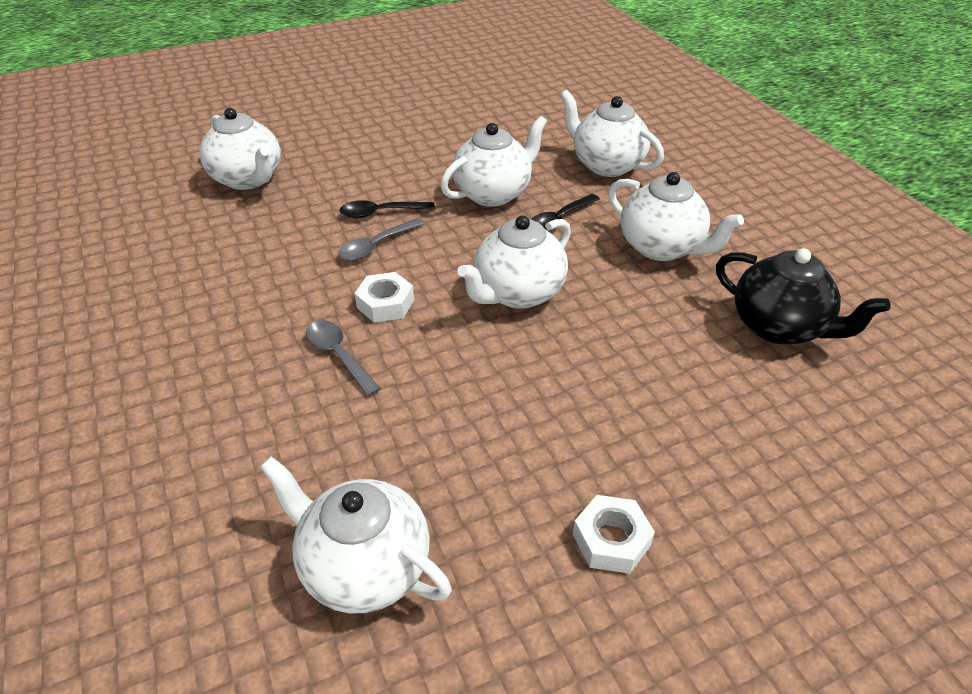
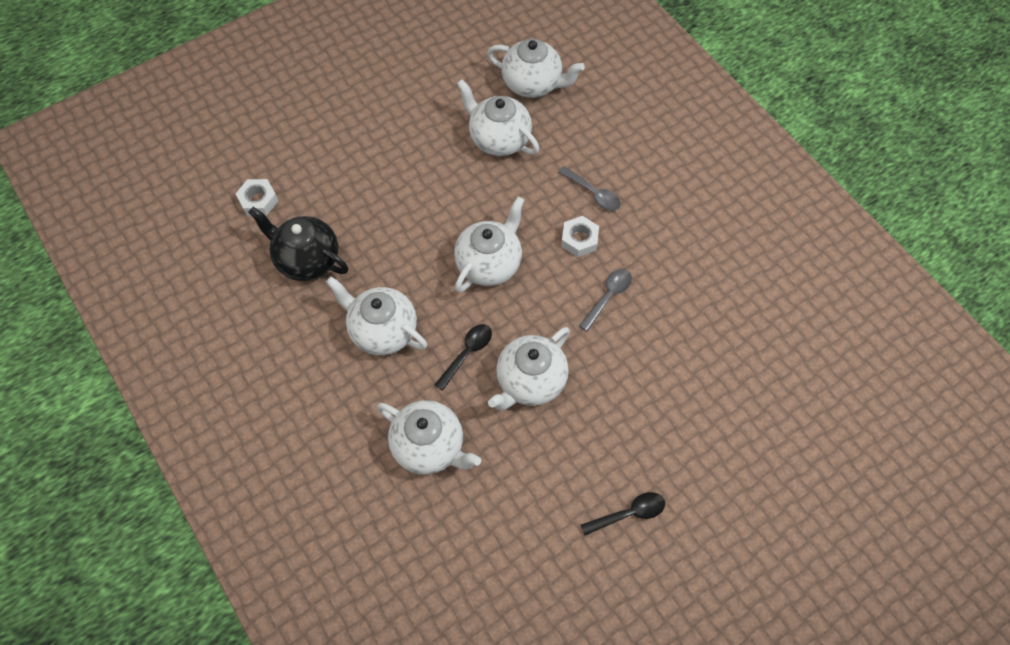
camera: 170 degrees right, 20 degrees up
(248, 179) = (757, 367): white teapot -> white teapot (498, 139)
(380, 213) = (619, 338): black spoon -> black spoon (628, 513)
(611, 540) = (419, 111): white nut -> white nut (258, 201)

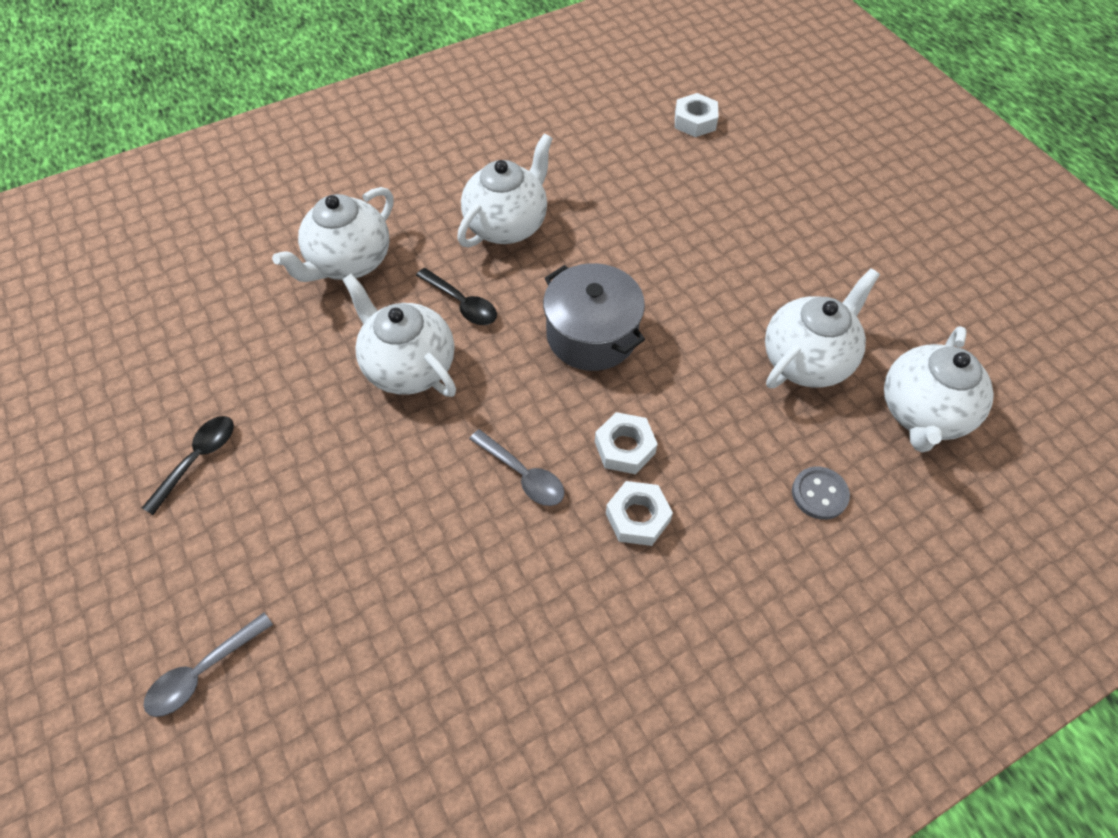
camera: 95 degrees right, 5 degrees down
(307, 259) = (611, 161): black teapot -> none
(489, 263) = (592, 335): white teapot -> grey pot
(593, 193) = (709, 476): grey spoon -> grey spoon (203, 672)
(596, 138) = (819, 494): none -> grey button
(627, 231) = (637, 517): none -> white nut
(628, 513) = (198, 459): black spoon -> black spoon turned 135 degrees counterclockwise

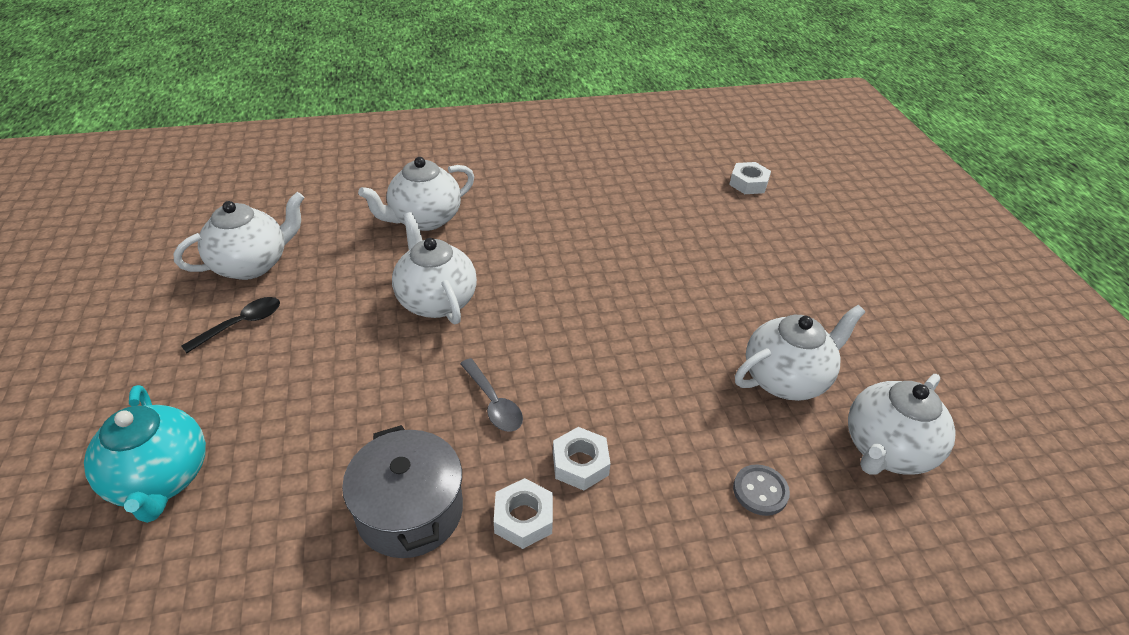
camera: 15 degrees right, 15 degrees down
(203, 672) = (161, 479): grey spoon -> turquoise teapot
(462, 303) = (499, 266): black spoon -> none
(507, 225) = (561, 221): white teapot -> white teapot (252, 264)
(592, 335) = (598, 314): grey pot -> grey pot (410, 511)
(624, 447) = (591, 405): white nut -> white nut (523, 518)

